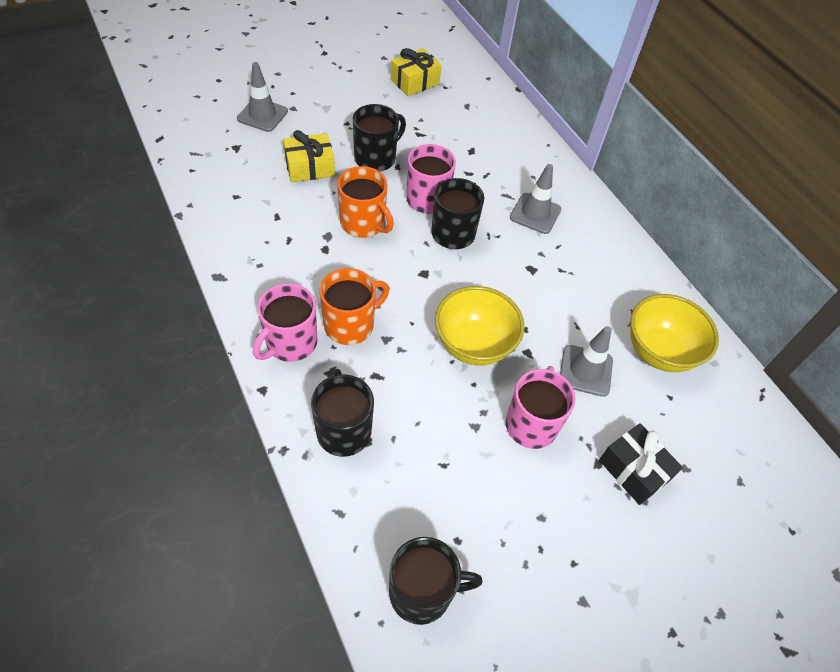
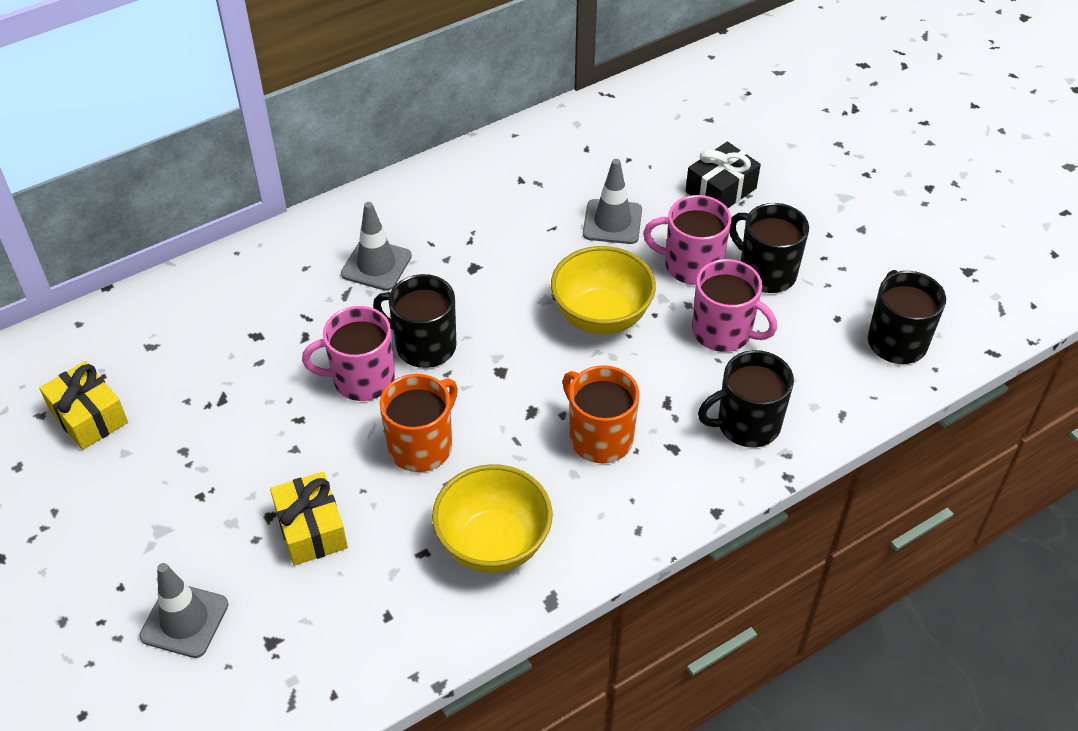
camera: 90 degrees left, 5 degrees down
(290, 343) = (642, 495): pink mug -> pink mug (724, 332)
(376, 158) = (282, 447): black mug -> black mug (765, 272)
(659, 352) = (573, 164): yellow bowl -> yellow bowl (493, 544)

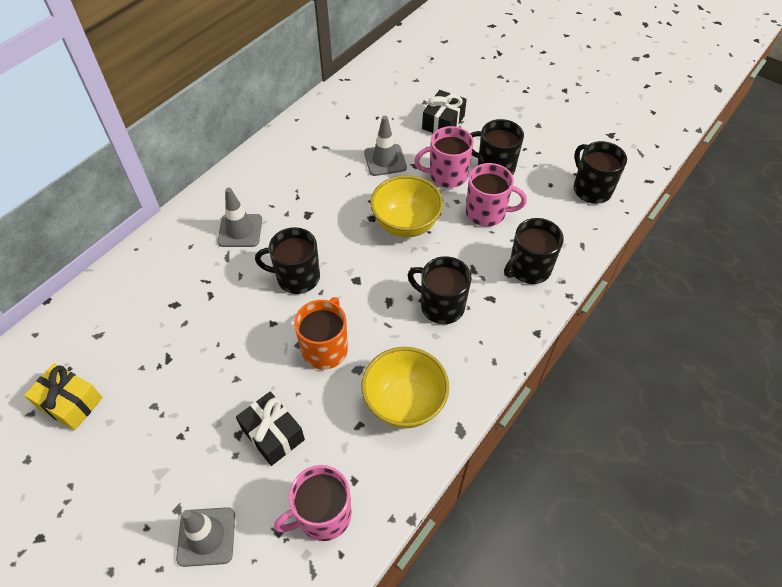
camera: 20 degrees left, 5 degrees up
(311, 529) = (273, 434): yellow gift -> black gift
(361, 379) = (263, 313): pink mug -> pink mug (322, 515)
(599, 437) = (441, 306): orange mug -> black mug

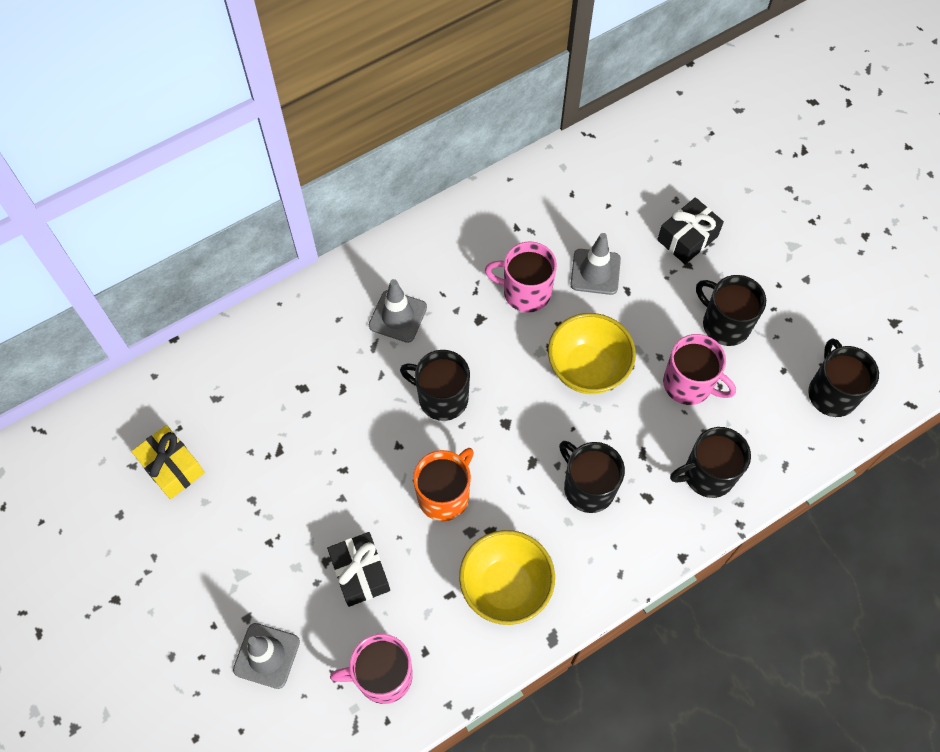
camera: 20 degrees right, 10 degrees up
(447, 175) = (662, 317): pink mug -> pink mug (525, 292)

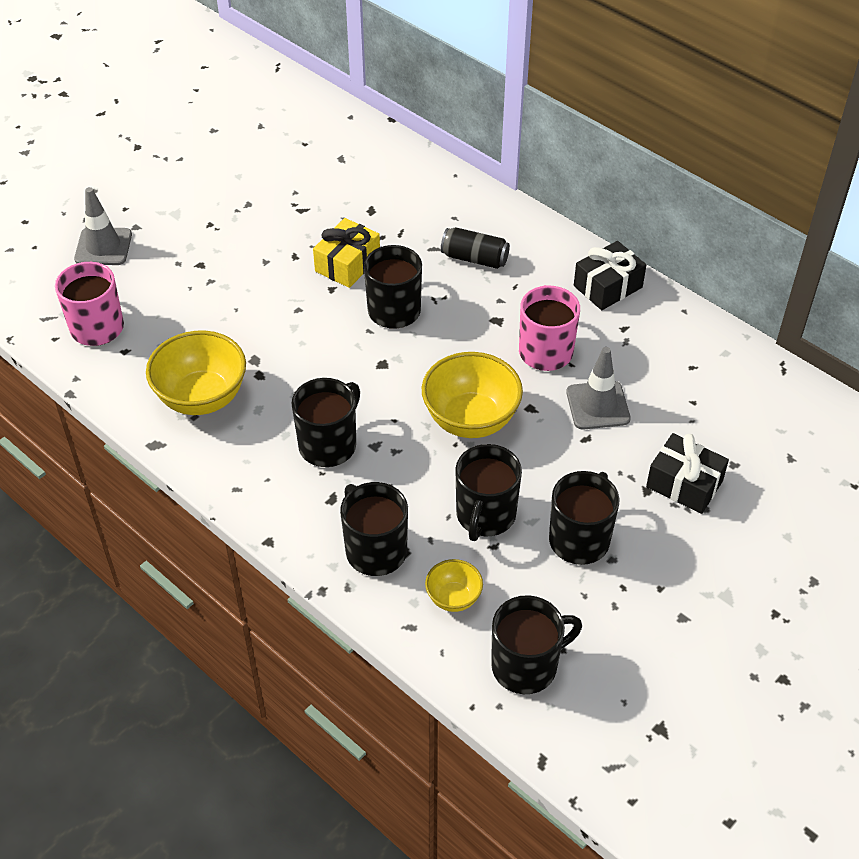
camera: 75 degrees right, 15 degrees down
(172, 467) = (265, 149): yellow gift -> yellow gift (347, 264)
(360, 573) = (193, 290): black gift -> black gift (608, 286)
(398, 316) = (474, 258): grey traffic cone -> black can
(444, 495) = (288, 333): orange mug -> none
(689, 384) = (485, 515): pink mug -> black mug
(764, 427) = (453, 598): none -> yellow bowl

